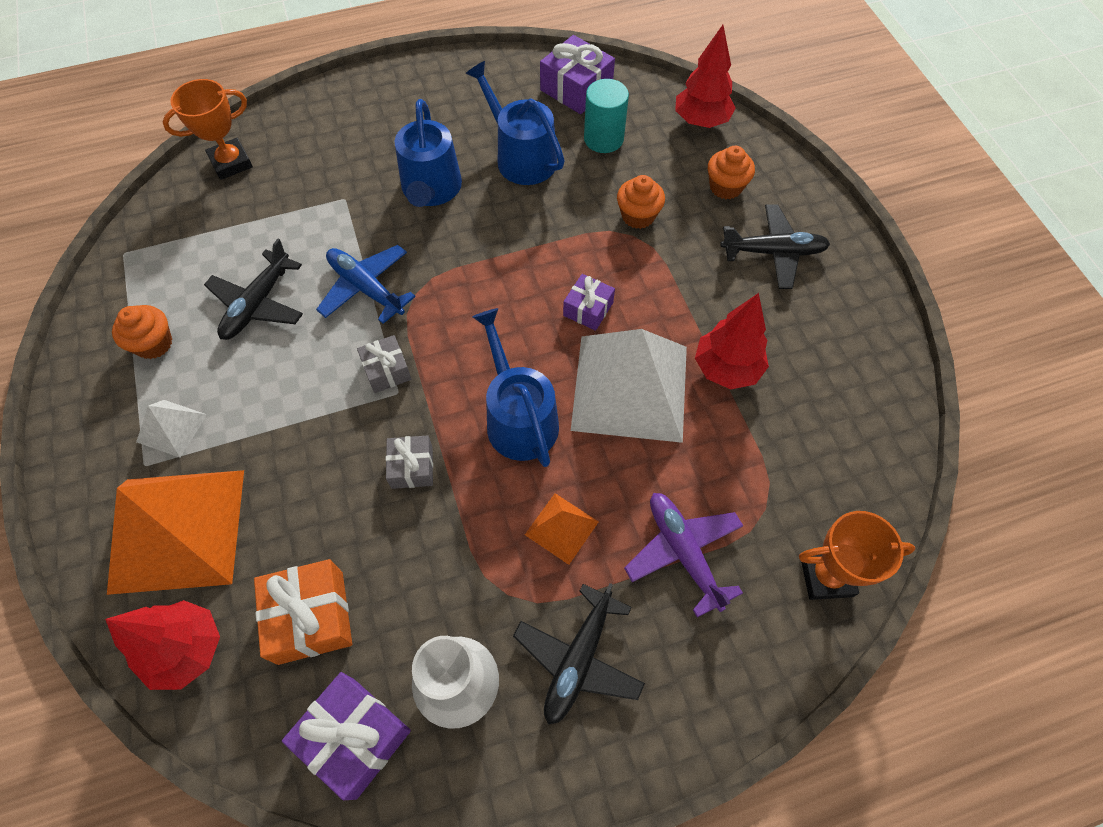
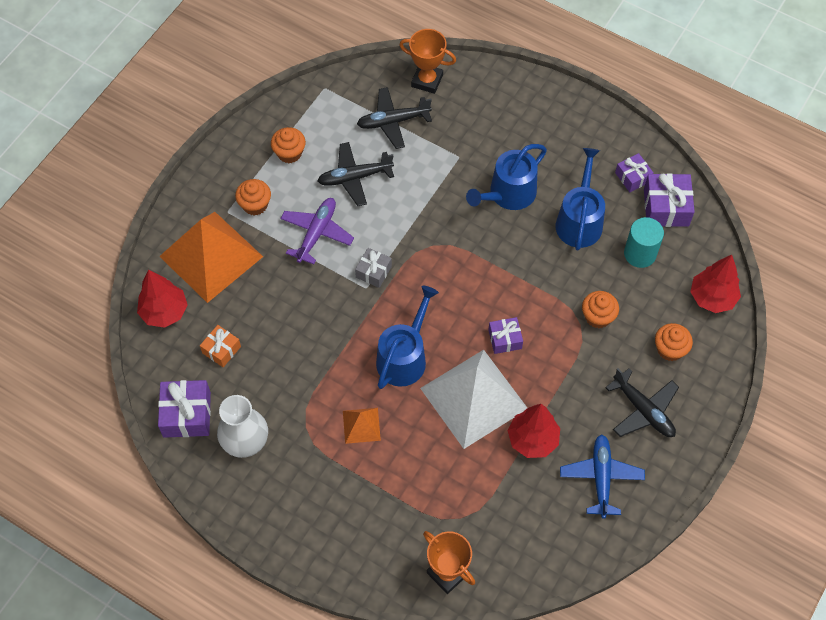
camera: 50 degrees right, 0 degrees up
(171, 428) = (255, 205): white pyramid -> orange cupcake
(310, 617) = (221, 350): orange gift -> orange gift, size x0.61
(366, 288) = (412, 219): blue plane -> blue plane (601, 477)
(412, 467) = (331, 329): grey gift -> none
(520, 89) = (632, 177): none -> purple gift
(578, 659) = (301, 483): black plane -> black plane (393, 121)
(683, 552) = (399, 493): purple plane -> purple plane (317, 233)

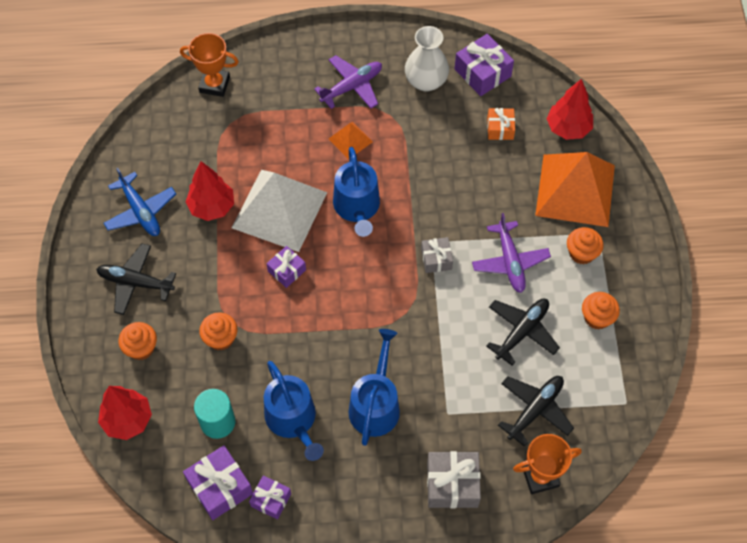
camera: 145 degrees right, 0 degrees up
(317, 481) = (352, 87): none -> purple plane
(493, 111) = (452, 484): none -> grey gift

